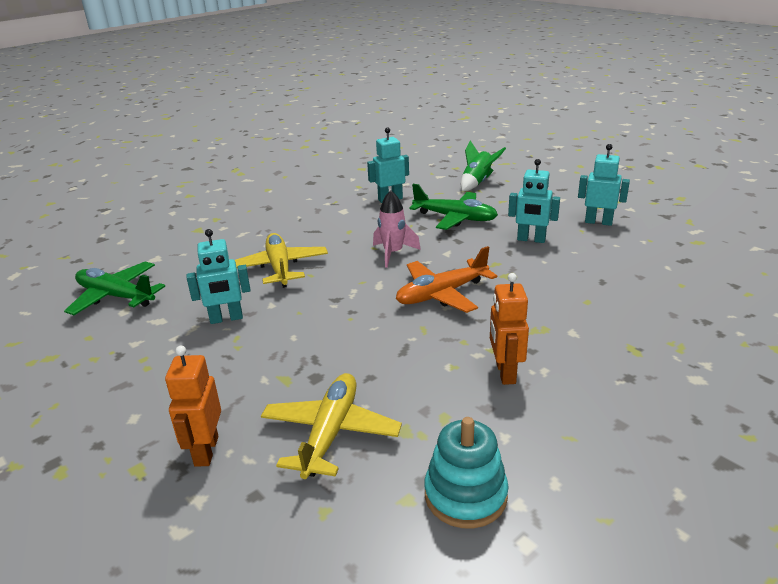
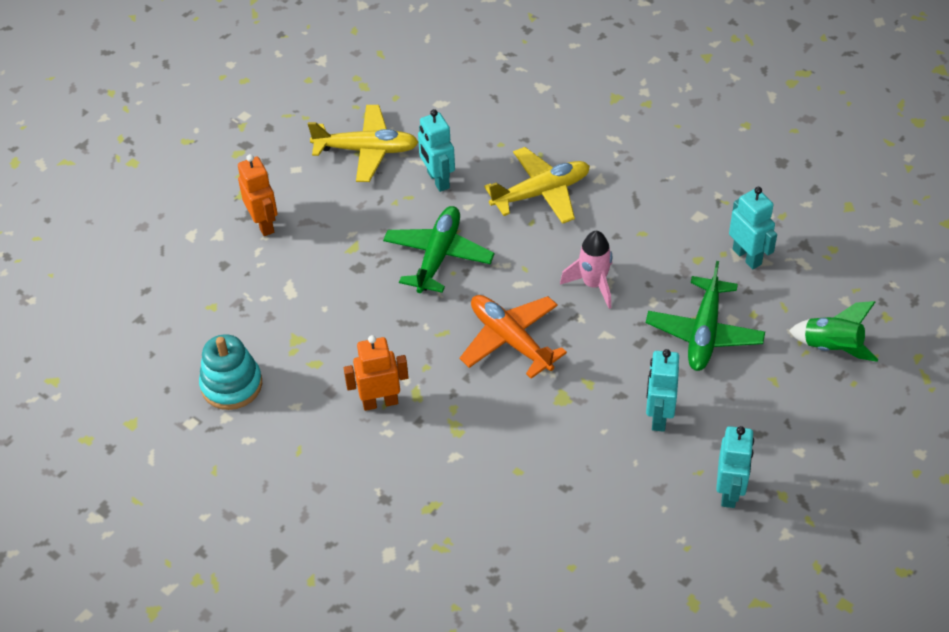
camera: 80 degrees right, 20 degrees up
(116, 296) = (463, 87): green plane -> green plane (438, 256)
(206, 451) = (264, 224): orange robot -> orange robot turned 75 degrees clockwise
(330, 433) = (289, 293): yellow plane -> yellow plane (366, 150)

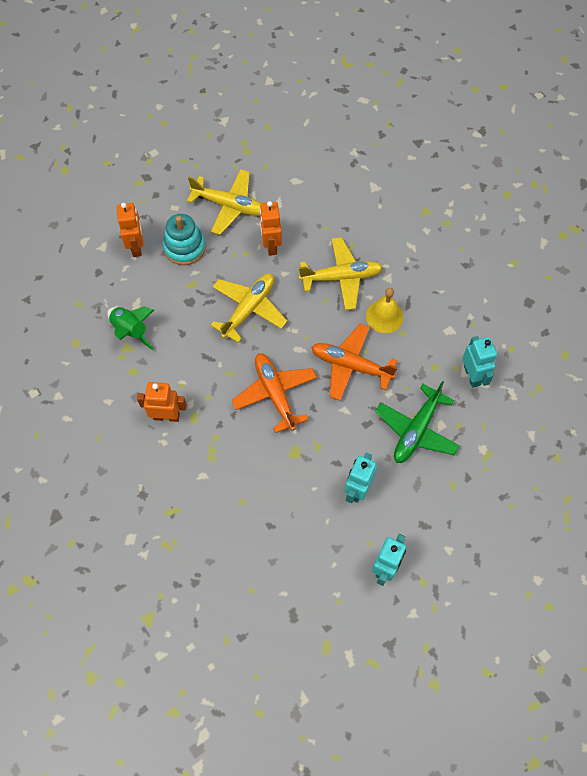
camera: 15 degrees right, 15 degrees up
(231, 385) = (70, 371): turquoise stacking toy -> turquoise stacking toy (184, 247)
(438, 180) = (271, 245): turquoise robot -> orange robot
(438, 256) = (249, 309): green plane -> yellow plane
(593, 284) = (351, 365): pink rocket -> orange plane
(612, 221) = (384, 316): none -> yellow bell
(832, 348) = (506, 471): green rocket -> green rocket (131, 331)

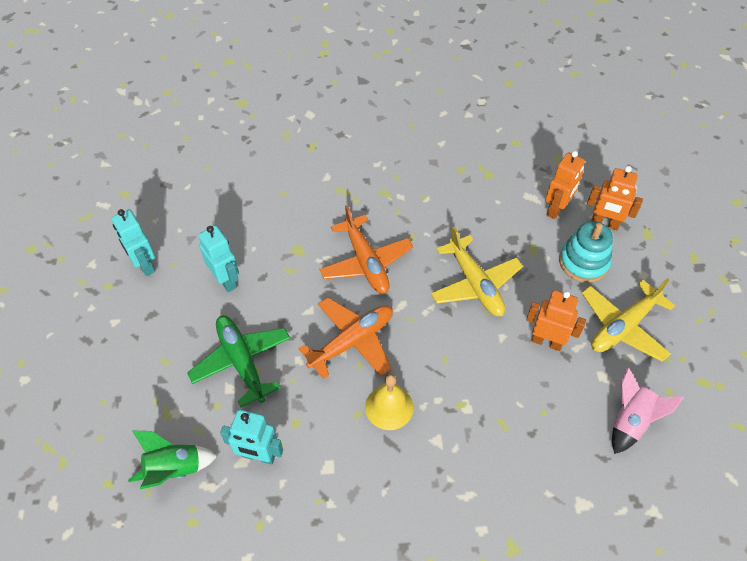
camera: 120 degrees right, 10 degrees down
(131, 331) = (505, 183): green rocket -> green rocket (174, 469)
(166, 416) = (400, 175): orange robot -> orange robot (556, 209)
(275, 394) = (366, 262): orange plane -> orange plane turned 60 degrees clockwise
(301, 180) = (630, 421): none -> pink rocket
(341, 277) = (465, 390): yellow plane -> none

